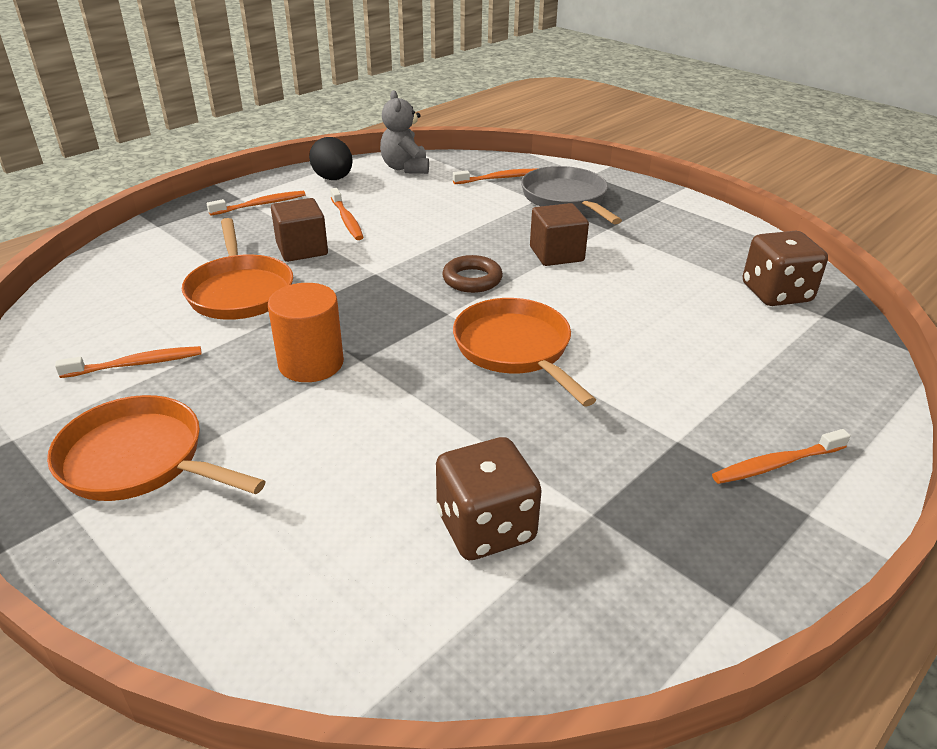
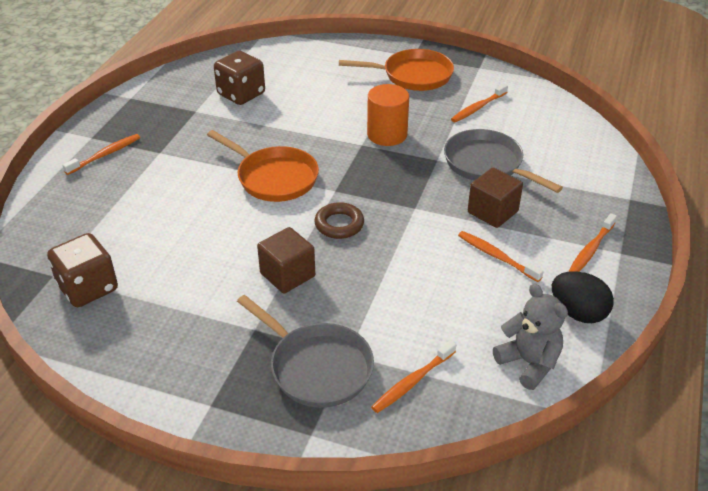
camera: 155 degrees right, 5 degrees up
(240, 291) = (487, 164): orange pan -> grey pan

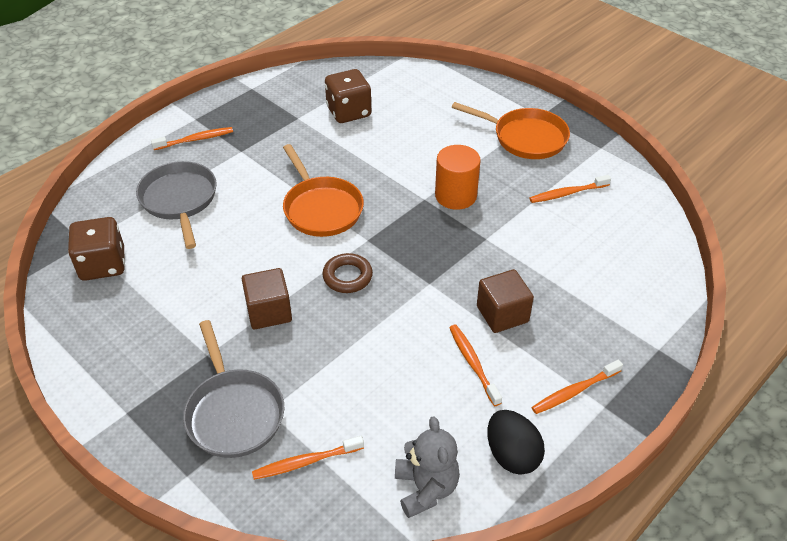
camera: 25 degrees right, 5 degrees up
(487, 164) = (533, 260): grey pan -> grey pan (179, 200)

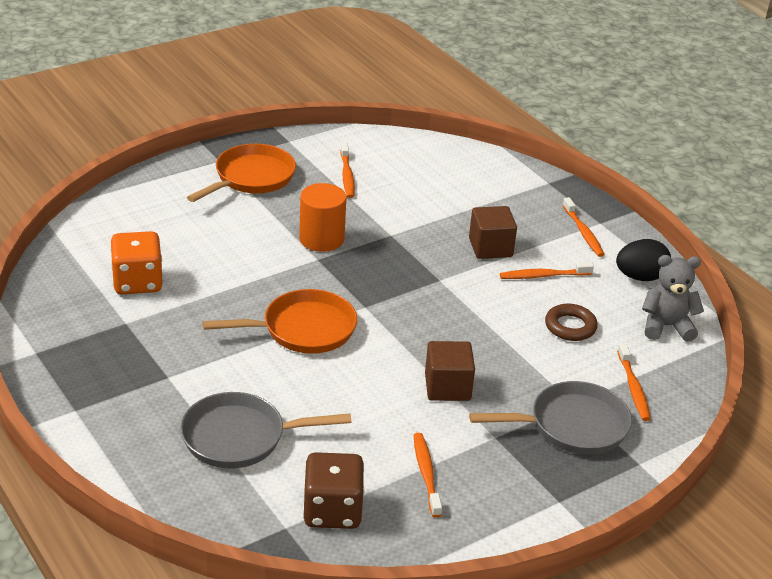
camera: 80 degrees left, 10 degrees down
(195, 139) = (122, 413): orange toothbrush -> orange toothbrush (426, 474)
(347, 276) = (414, 328): brown ring -> brown ring (570, 326)
(349, 112) = (137, 282): brown dice -> orange dice

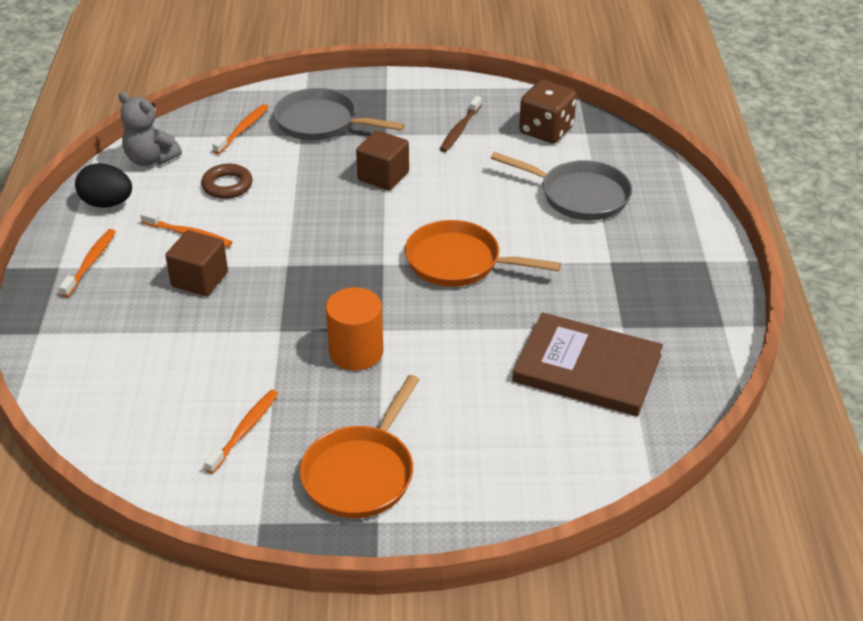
camera: 145 degrees left, 5 degrees up
(137, 282) = (587, 369): orange dice -> brown book
(251, 178) = (361, 472): orange pan -> orange pan turned 45 degrees counterclockwise
(426, 474) = (460, 129): orange toothbrush -> brown toothbrush

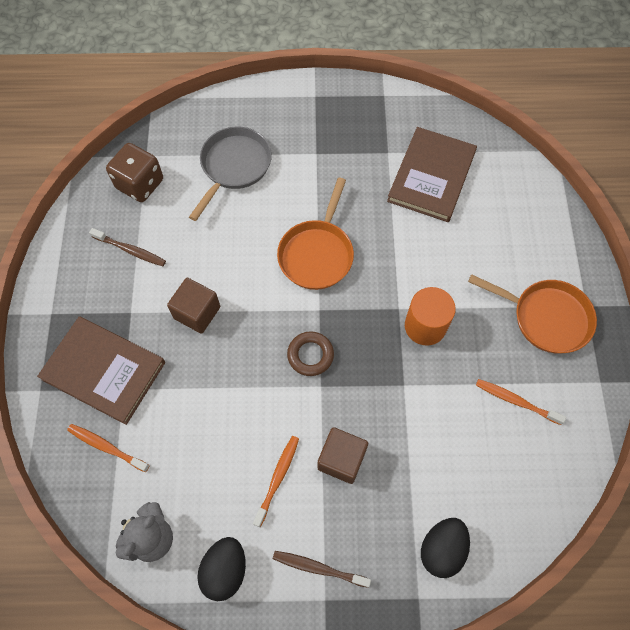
camera: 90 degrees left, 25 degrees up
(83, 353) = (442, 549): none -> black egg
(90, 263) = (318, 568): orange toothbrush -> brown toothbrush
(227, 185) = (202, 451): brown ring -> brown ring (310, 355)
(322, 123) = (104, 370): grey pan -> brown book

